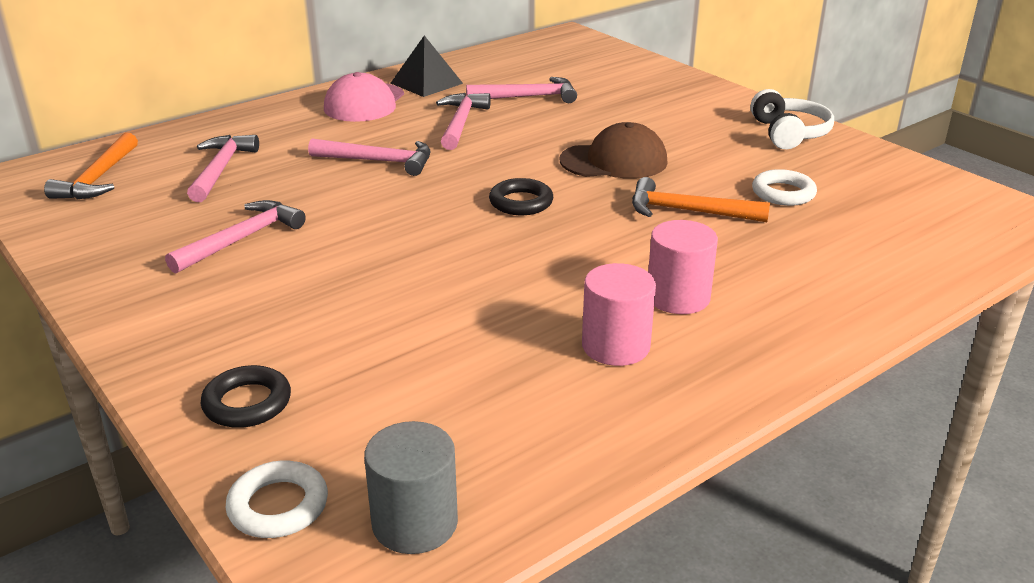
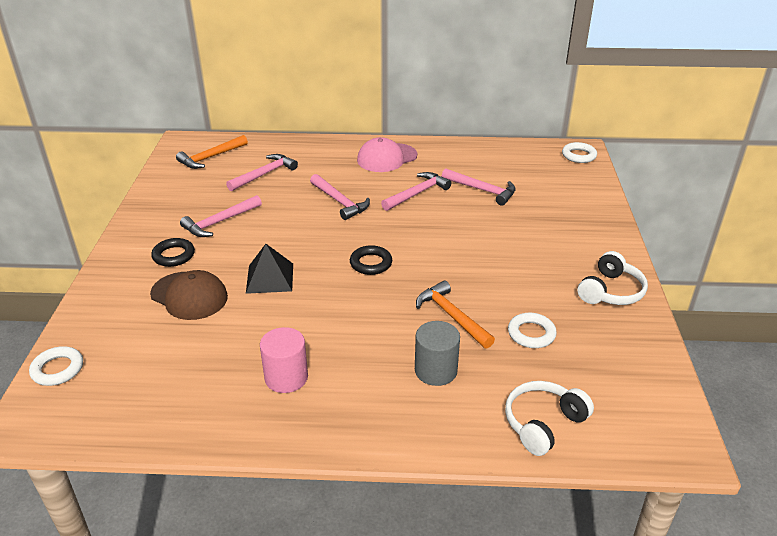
camera: 40 degrees right, 5 degrees up
(242, 239) = (219, 222): pink hammer -> pink hammer turned 150 degrees clockwise
(247, 403) = (110, 313): black ring -> black ring (174, 255)
(415, 523) = (86, 411): grey cylinder -> grey cylinder (436, 370)
(426, 83) = (439, 156): black pyramid -> black pyramid (270, 278)
(575, 40) = (579, 155): none -> white ring
(614, 161) = (463, 260): brown cap -> brown cap (189, 296)
(678, 297) = (359, 368): pink cylinder -> none
(914, 255) = (543, 423): none -> white headphones

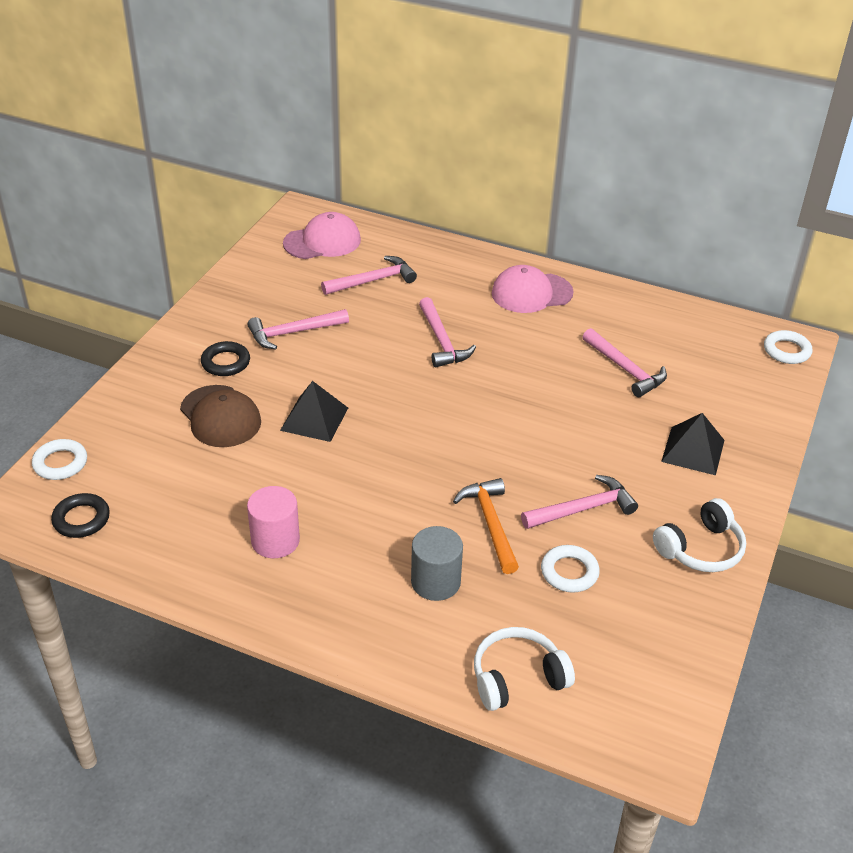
camera: 20 degrees right, 5 degrees up
(210, 157) = (322, 241): orange hammer -> pink cap
(371, 263) = (435, 432): black ring -> black ring (81, 519)
(417, 193) = (541, 353): pink hammer -> pink hammer (583, 509)
(561, 229) = (693, 450): none -> black pyramid

